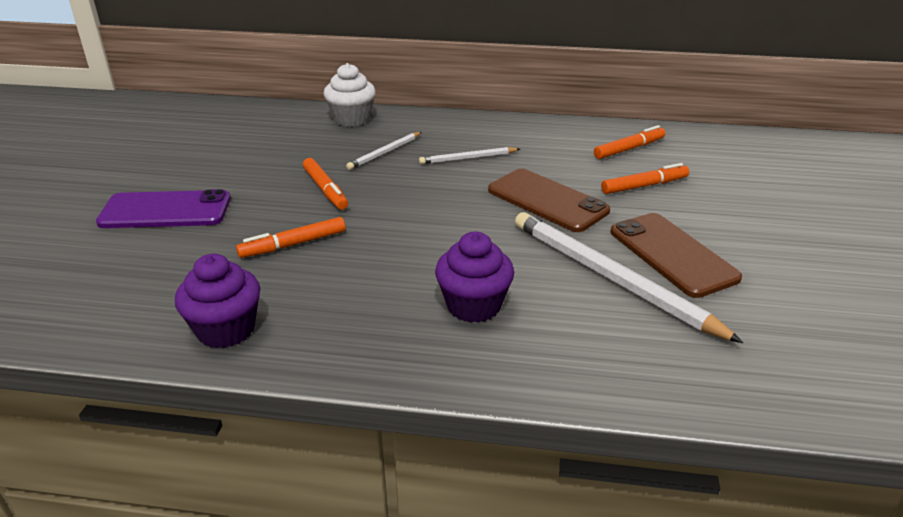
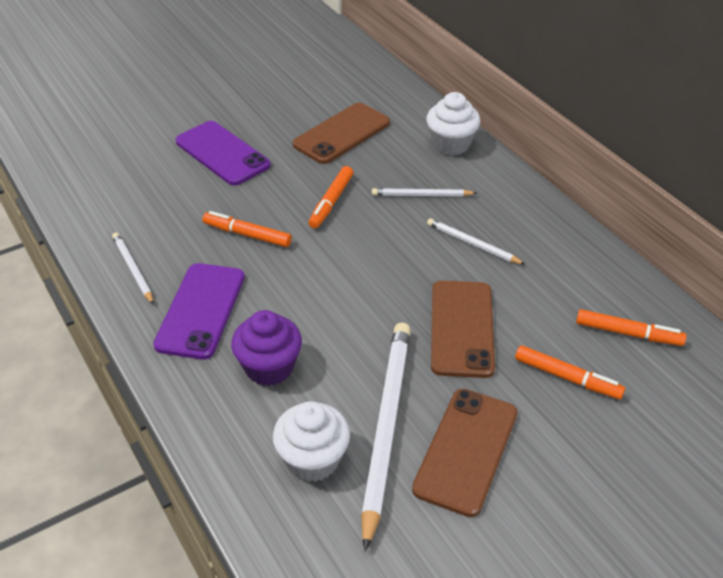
camera: 50 degrees right, 10 degrees up
(226, 329) = (133, 269): purple cupcake -> white pencil
(255, 150) = (342, 134): none -> brown phone
(349, 312) = (201, 310): none -> purple phone
(609, 330) = (313, 459): none -> white cupcake

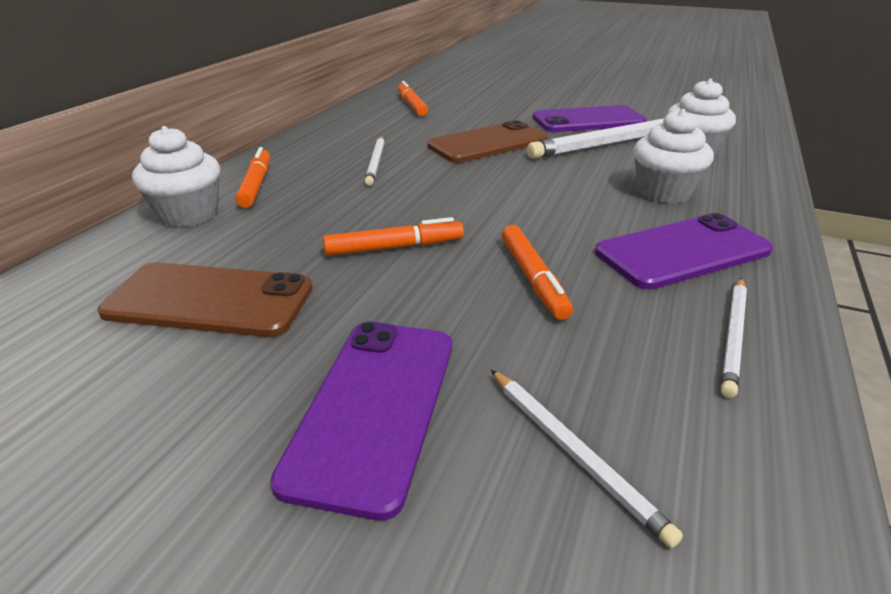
camera: 125 degrees left, 10 degrees down
(269, 367) = (663, 192): purple cupcake -> white cupcake
(421, 195) = (320, 202): white pencil -> white pencil (574, 452)
(466, 450) = (588, 120): brown phone -> purple phone
(567, 377) = (480, 111): orange marker -> orange marker (256, 185)

